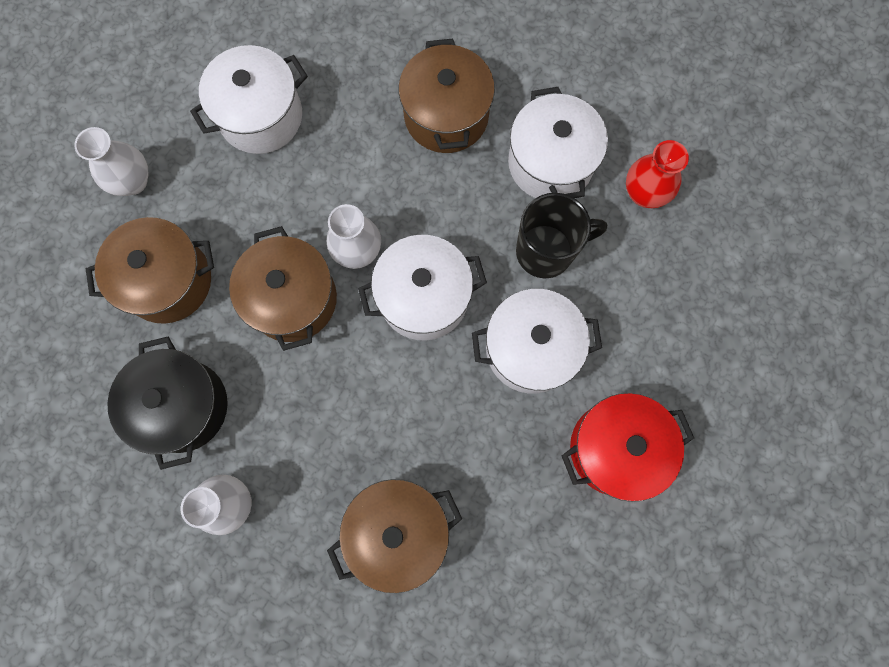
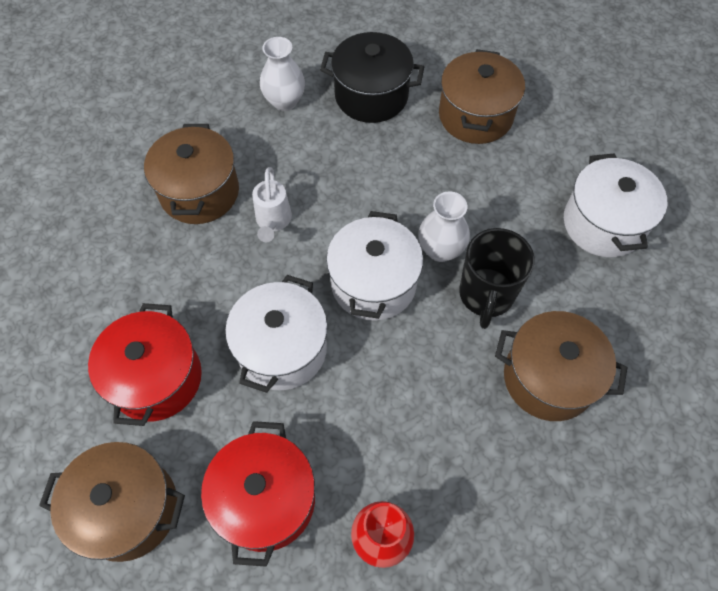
camera: 115 degrees right, 15 degrees down
(133, 181) = (573, 118): white vase -> none
(292, 299) = (420, 189): brown pot -> brown pot (128, 509)
(399, 429) = (273, 222): none -> white watering can
(546, 251) = (366, 406): black mug -> black mug (486, 295)
(550, 163) = (457, 455): white pot -> none
(664, 294) = (266, 500): none -> red pot

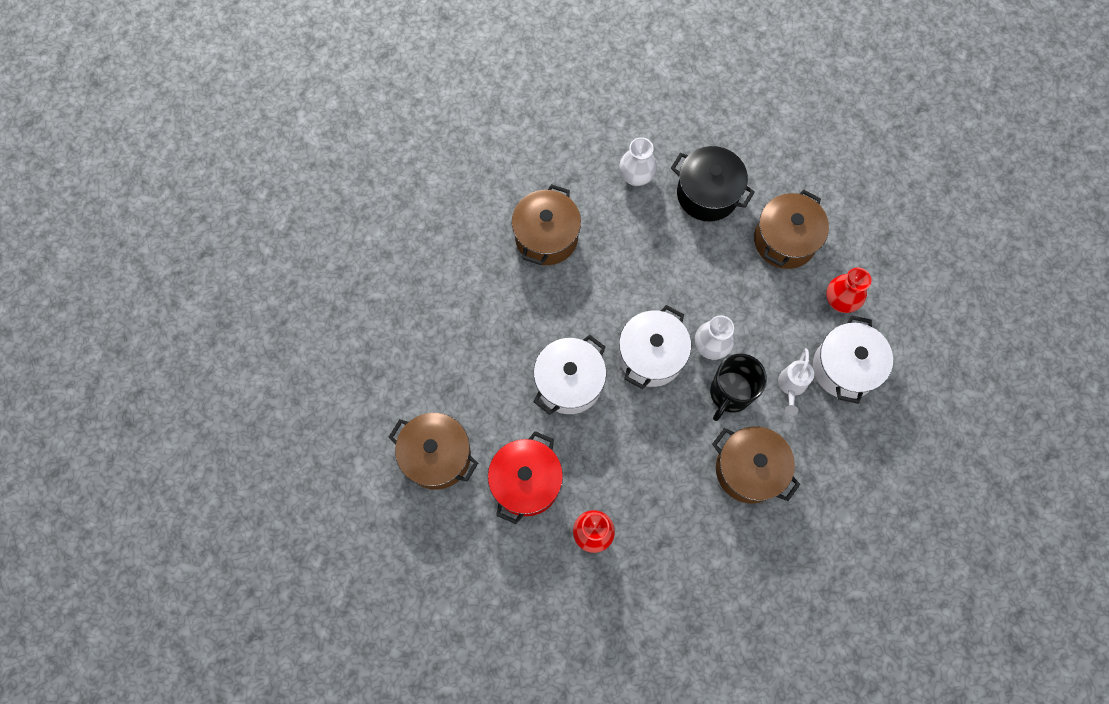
camera: 20 degrees right, 10 degrees up
(156, 378) = (477, 373): red pot -> none
(273, 222) = (593, 281): white watering can -> white watering can (791, 387)
(563, 157) = (840, 301): none -> red vase

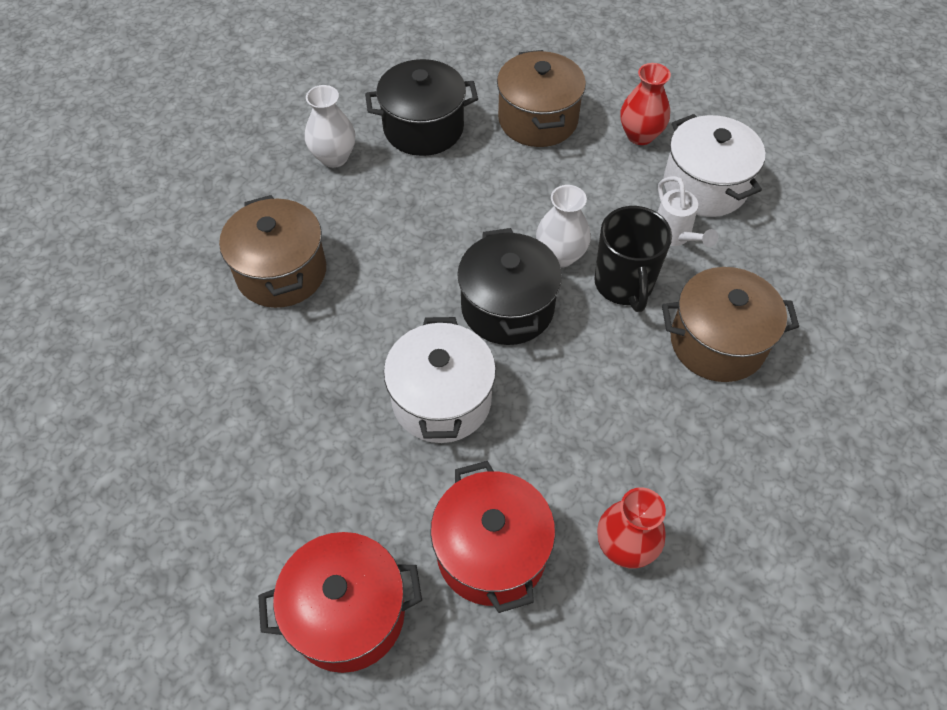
camera: 40 degrees left, 15 degrees down
(437, 456) = (348, 613): brown pot -> red pot
(651, 356) = (507, 307): white pot -> black pot

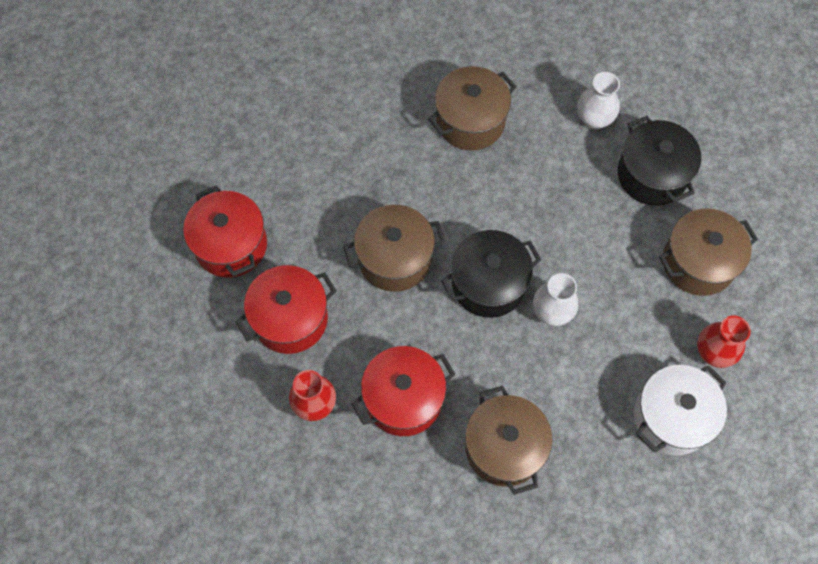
camera: 75 degrees right, 10 degrees up
(441, 400) = (394, 259): white pot -> brown pot
(624, 285) = (538, 366): black mug -> none
(637, 435) = (403, 399): none -> red pot
(675, 236) = (604, 400): white watering can -> none

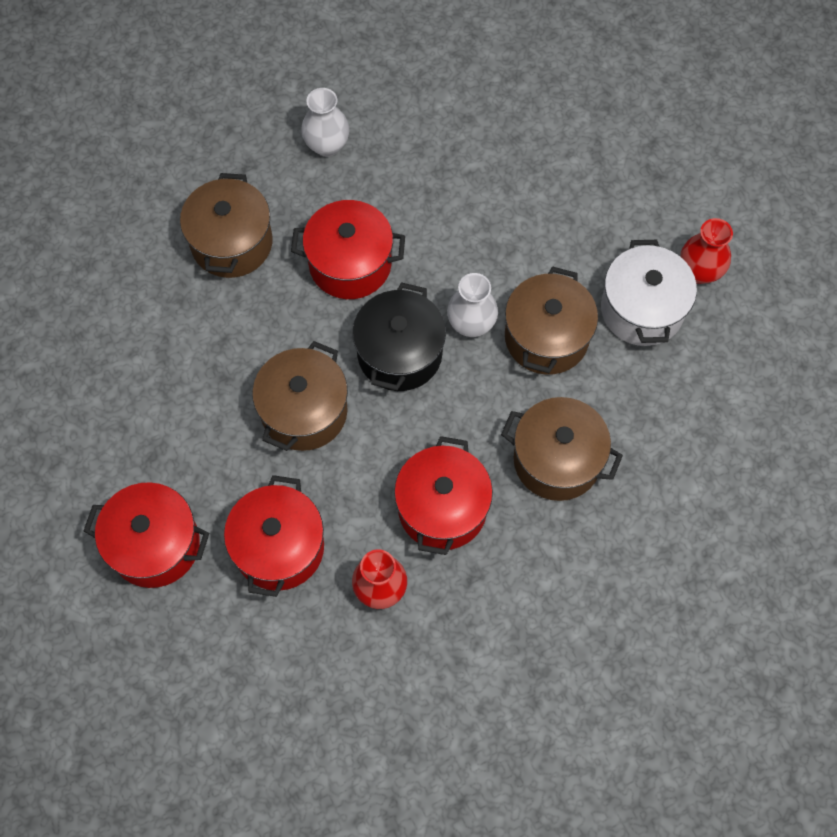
camera: 50 degrees left, 0 degrees up
(523, 202) = (350, 264): none -> red pot
(652, 175) = (420, 145): black pot -> none
(698, 262) = (529, 178): brown pot -> brown pot (546, 337)
(713, 352) = (615, 232): red vase -> red vase (699, 271)

